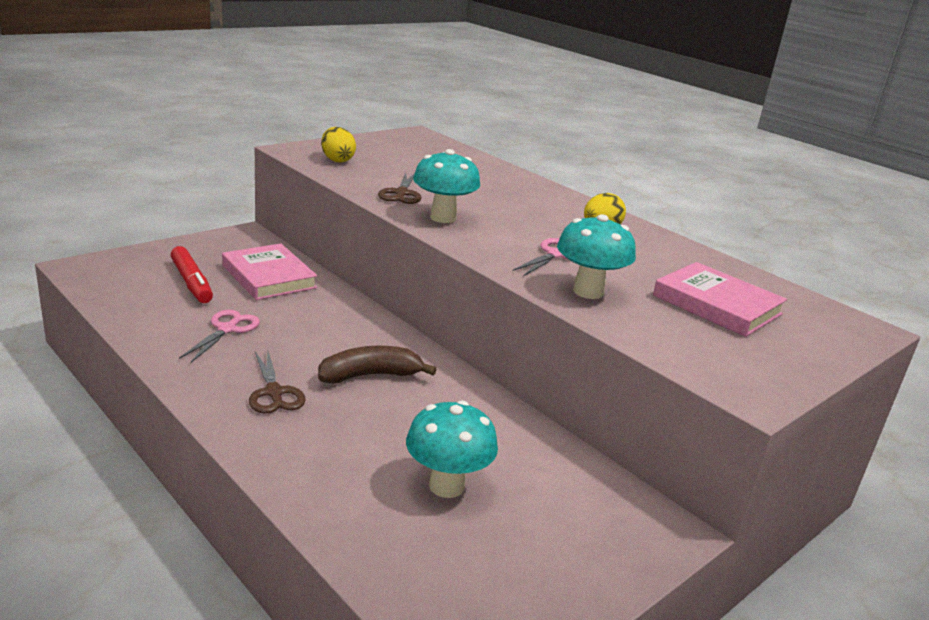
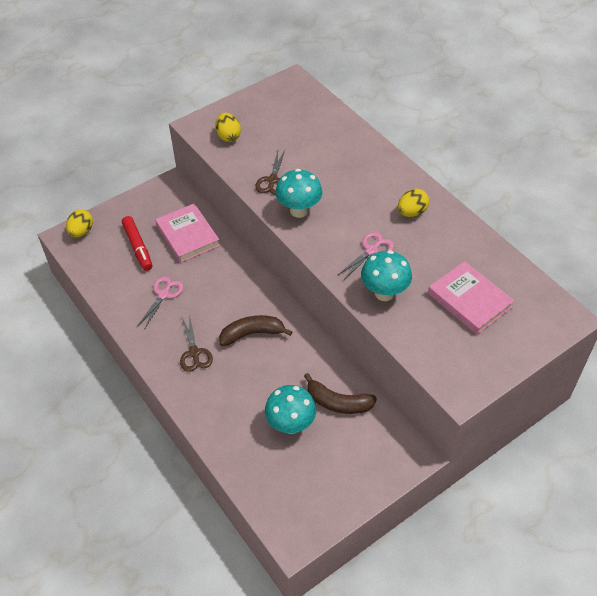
camera: 10 degrees right, 25 degrees up
(106, 264) = (81, 232): none -> yellow egg
(523, 459) = (338, 402): none -> brown banana

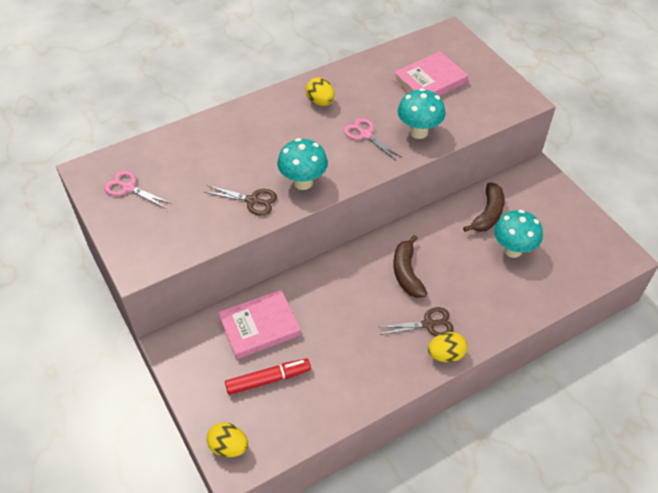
camera: 85 degrees left, 0 degrees up
(164, 295) = (346, 352): pink scissors -> pink scissors (128, 188)
(228, 136) = (168, 236): yellow egg -> yellow egg (445, 355)

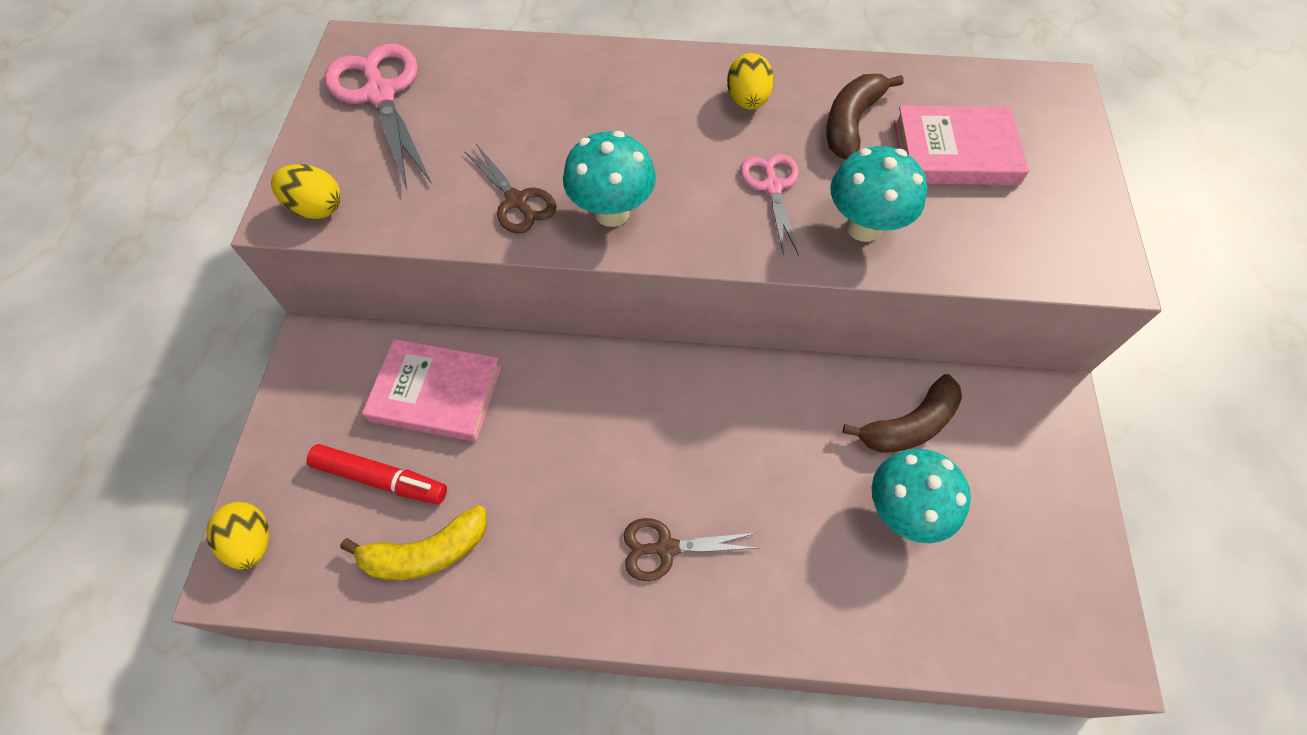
camera: 35 degrees right, 10 degrees up
(128, 188) = (381, 94): pink scissors -> pink scissors, size x1.71
(321, 395) = (426, 552): none -> yellow banana
(407, 273) = (701, 443): brown banana -> brown banana (851, 123)
(428, 324) = (666, 548): brown scissors -> brown scissors turned 150 degrees clockwise
(445, 355) = (650, 617): yellow egg -> yellow egg (317, 208)

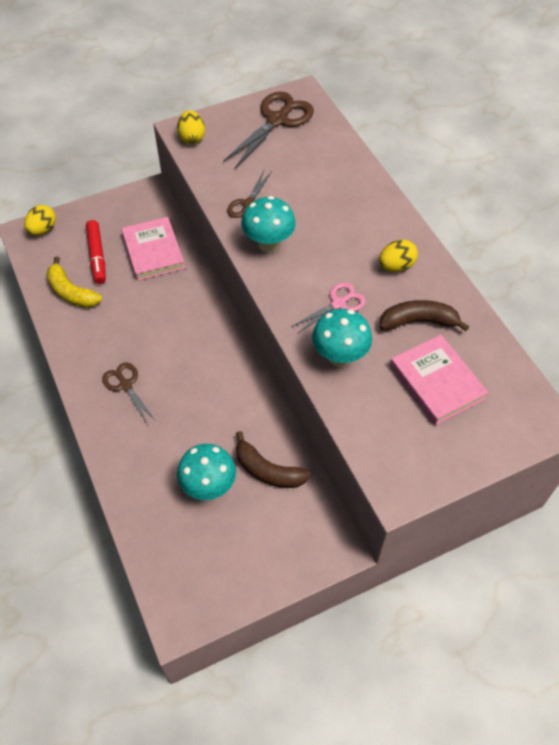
camera: 60 degrees right, 5 degrees down
(381, 94) = (277, 120): pink scissors -> brown scissors

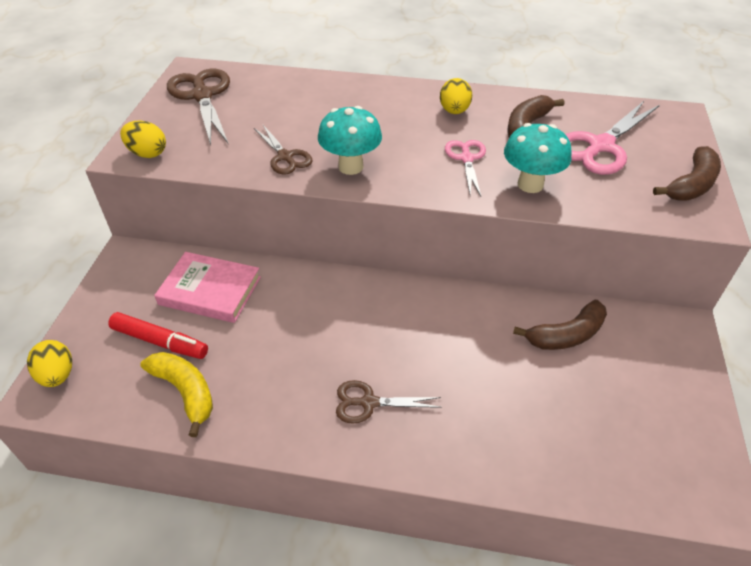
camera: 55 degrees left, 10 degrees down
(71, 292) = (185, 392): yellow banana -> yellow banana turned 120 degrees counterclockwise
(209, 486) = (557, 392): turquoise mushroom -> none
(436, 382) = (600, 146): pink book -> pink scissors
(436, 465) = (691, 185): none -> brown banana

